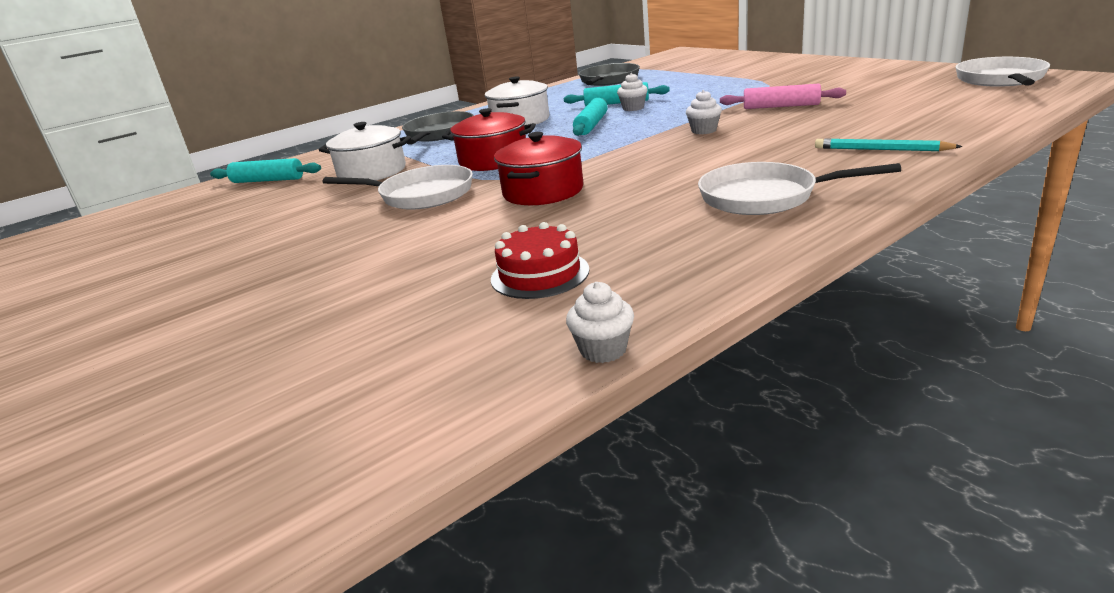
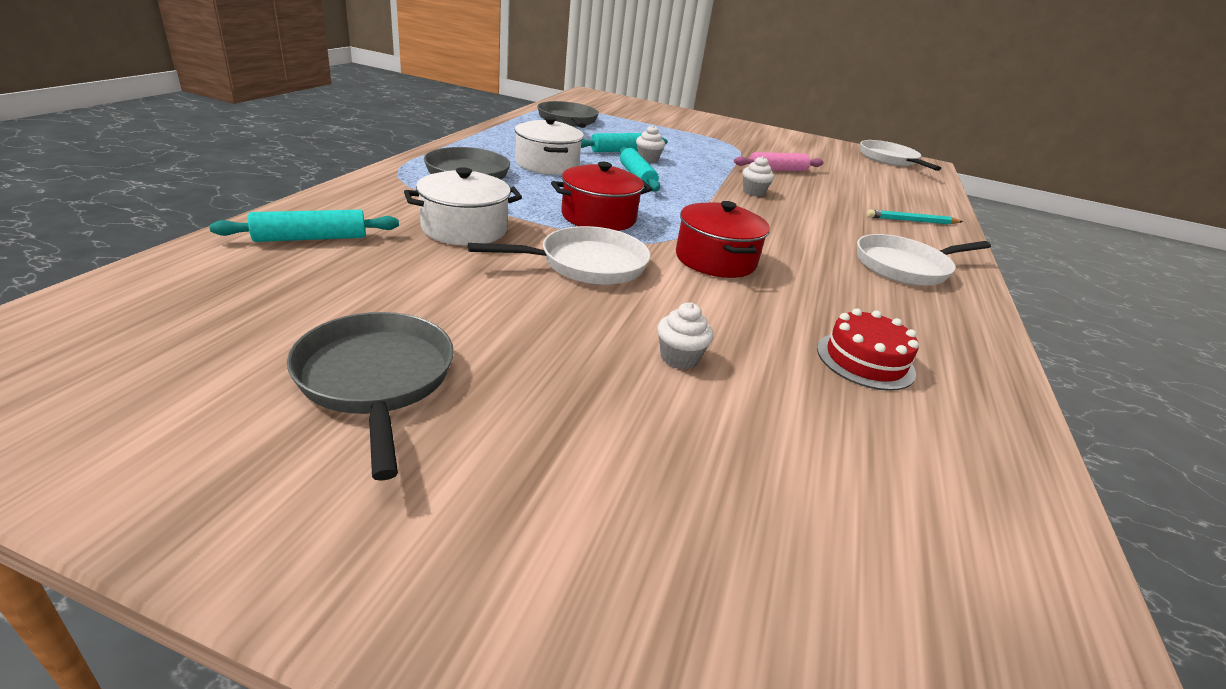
camera: 40 degrees left, 5 degrees up
(179, 258) = (376, 380): none -> grey pan
(603, 350) = (1033, 435): white cupcake -> white cupcake (679, 358)

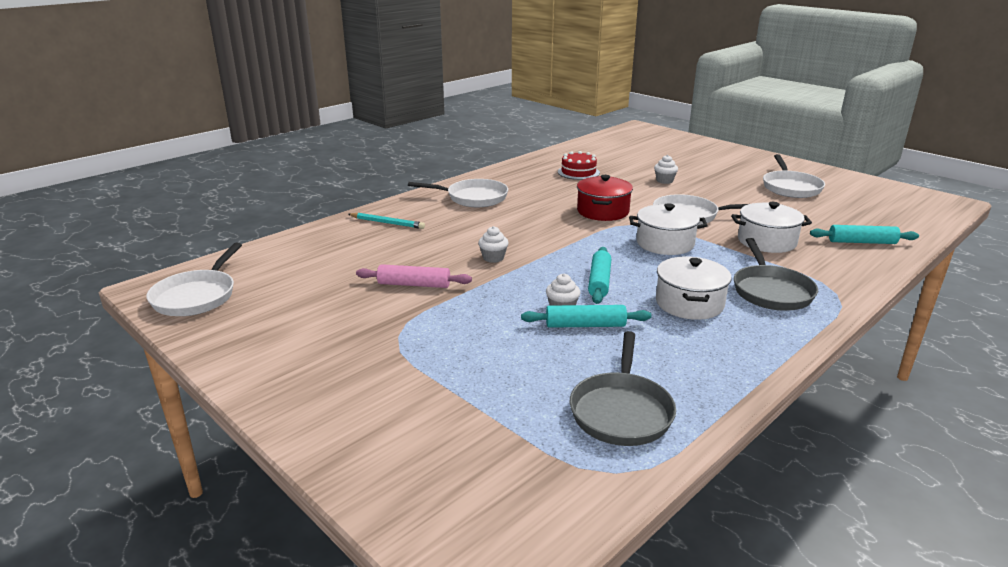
camera: 150 degrees left, 5 degrees down
(376, 380) = (790, 187): grey pan -> white pan
(598, 217) = (665, 243): red pot -> white pot

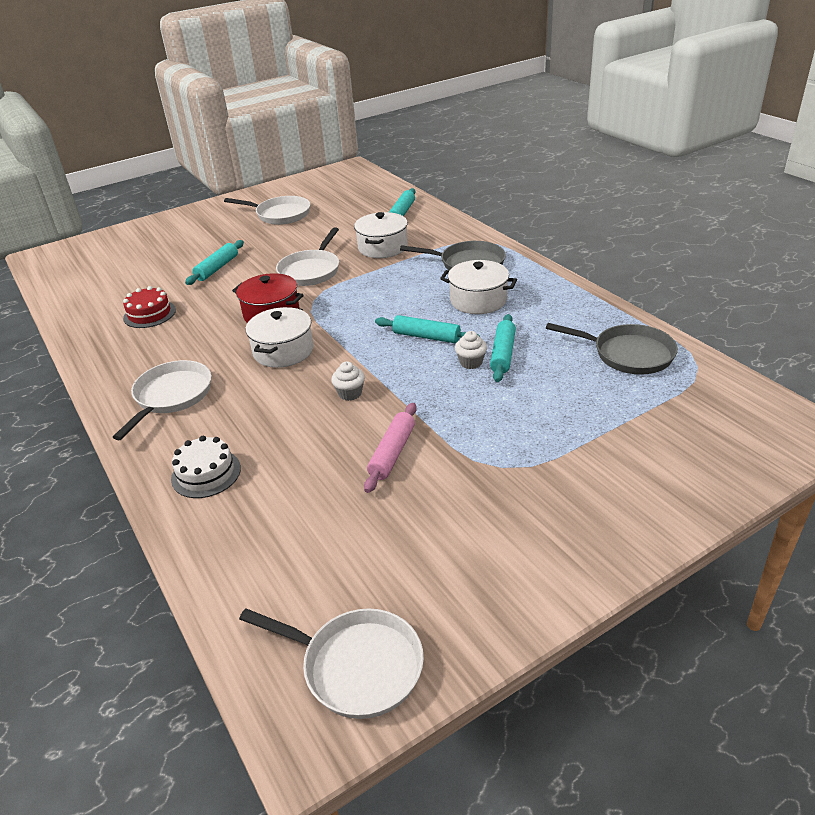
camera: 75 degrees left, 10 degrees up
(387, 223) = (206, 473): turquoise pencil -> white cake
(664, 181) = (217, 268): white cupcake -> turquoise rolling pin
(665, 243) = (364, 292): white pot -> white pot (283, 351)

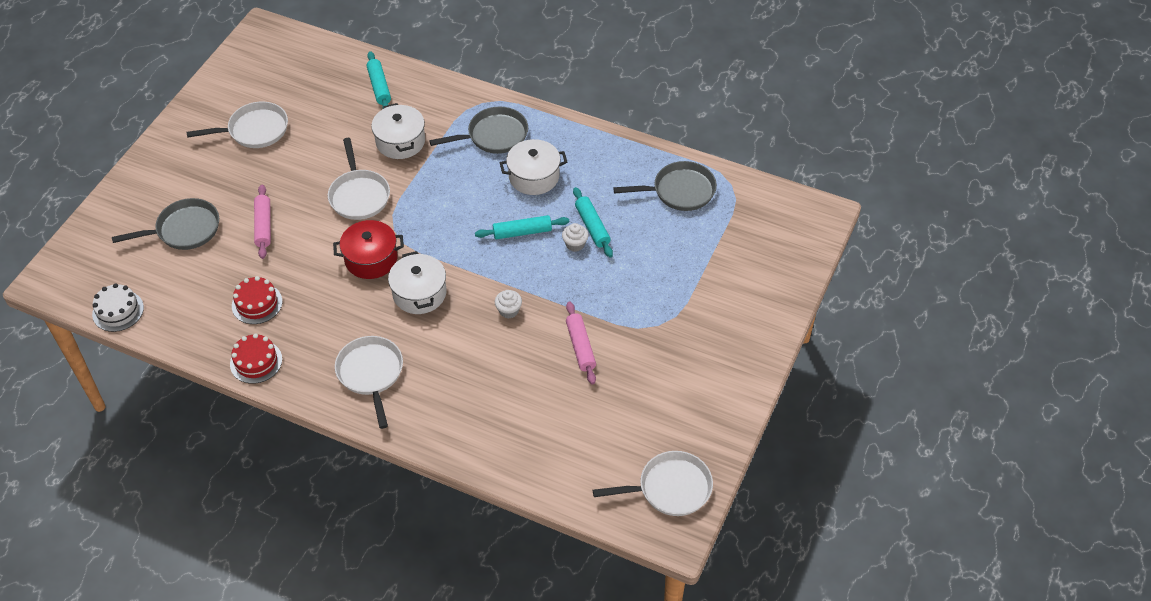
camera: 35 degrees left, 15 degrees up
(97, 352) = (256, 361): none -> red cake
(161, 254) = (184, 230): none -> grey pan
(206, 473) = (466, 421): white cake -> white cake (118, 311)
(217, 268) = (263, 226): turquoise rolling pin -> pink rolling pin

